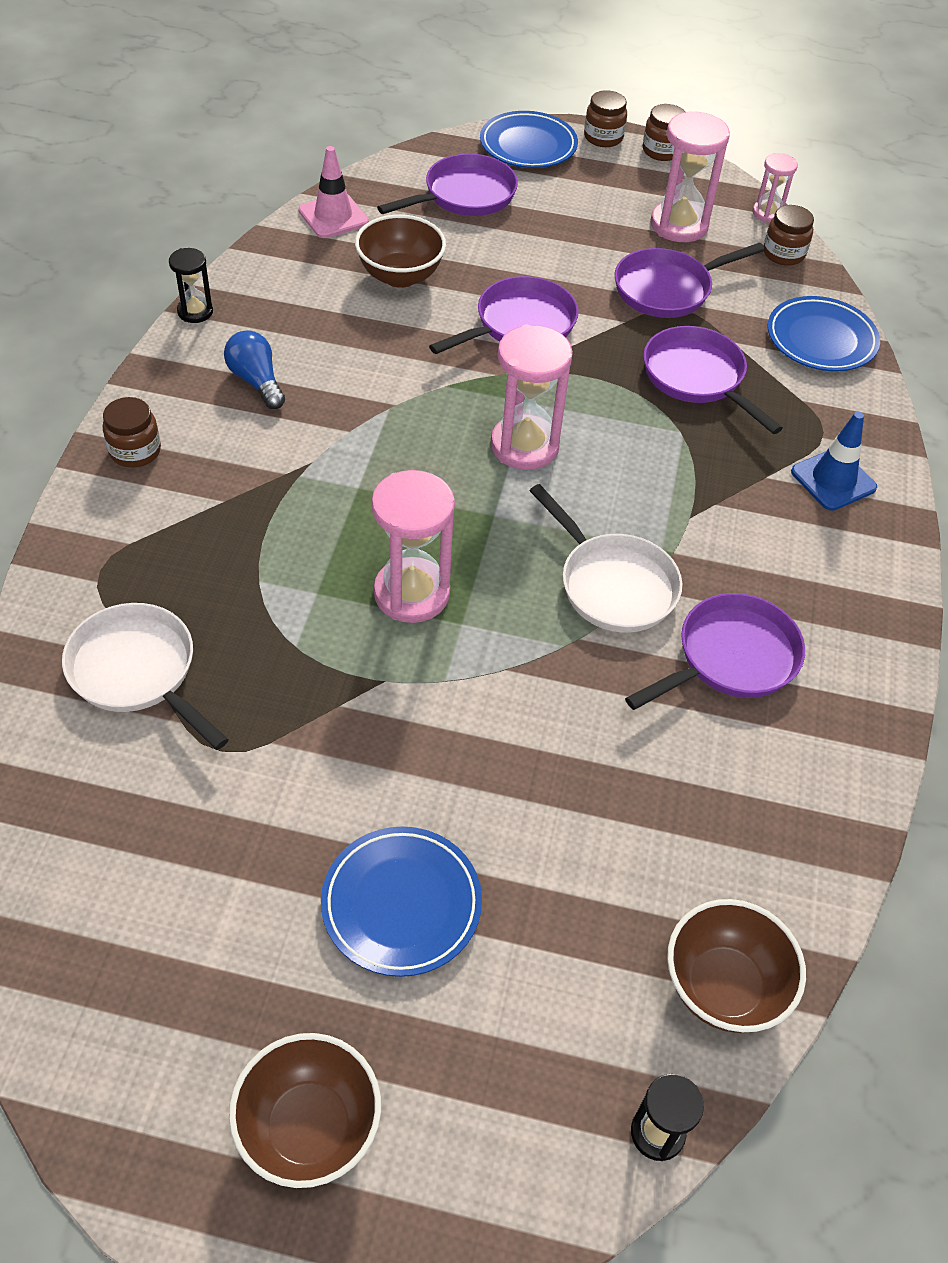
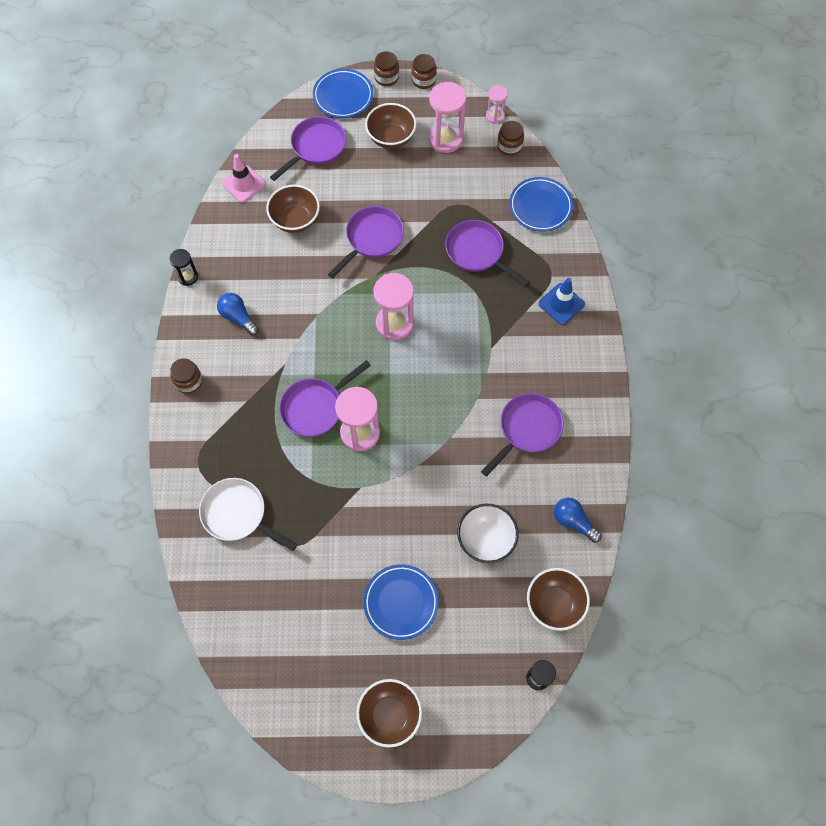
camera: 10 degrees left, 15 degrees up
(589, 207) = (391, 138): none -> brown bowl
(606, 829) = (486, 539): none -> white bowl
(613, 584) = (460, 401): white pan -> none
(667, 289) = (448, 191): purple pan -> purple pan (315, 407)
(793, 838) = (573, 521): none -> blue light bulb

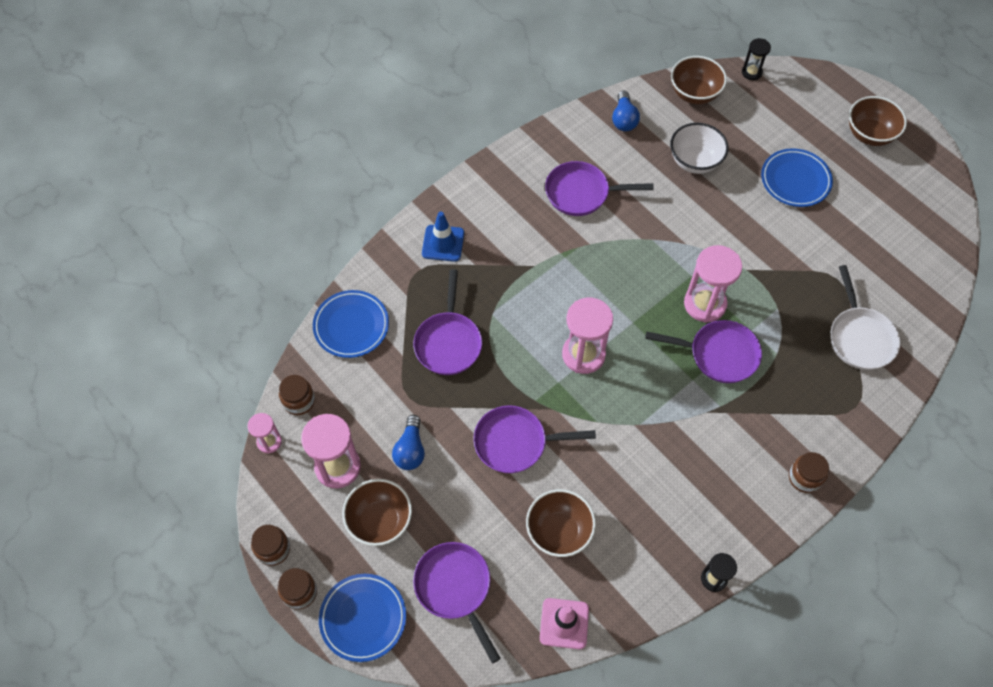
camera: 130 degrees left, 5 degrees down
(238, 317) = (706, 491): blue light bulb -> blue light bulb (410, 450)
(316, 147) = (455, 588): purple pan -> purple pan turned 60 degrees clockwise

